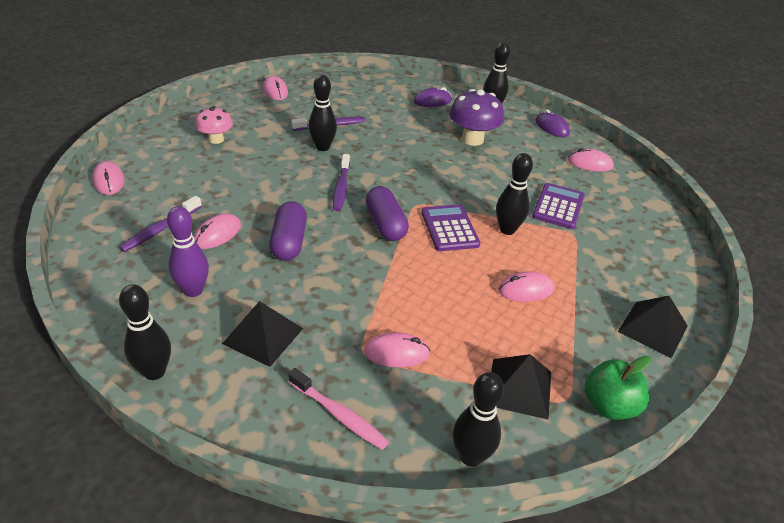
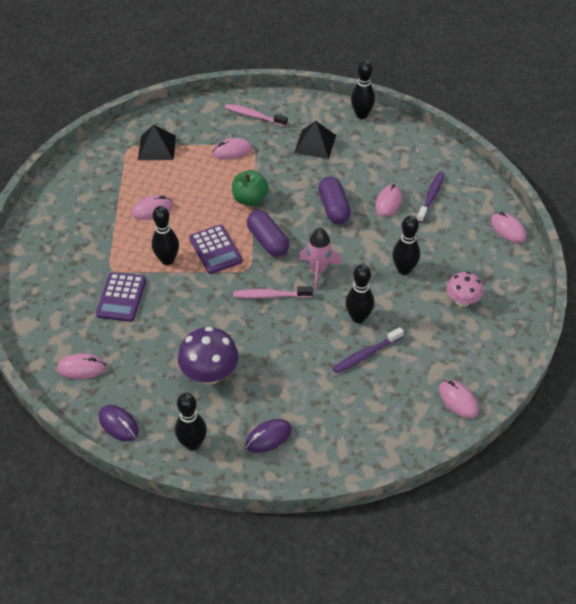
camera: 170 degrees right, 10 degrees up
(193, 290) = (374, 160): purple bowling pin -> none
(341, 188) = (318, 270): purple toothbrush -> pink rocket
(400, 178) = (270, 295): none -> pink toothbrush
(470, 456) = (182, 112): black bowling pin -> black bowling pin (404, 269)
(609, 406) = (104, 149): green apple -> green apple (250, 199)
(652, 328) = (65, 201): black pyramid -> none

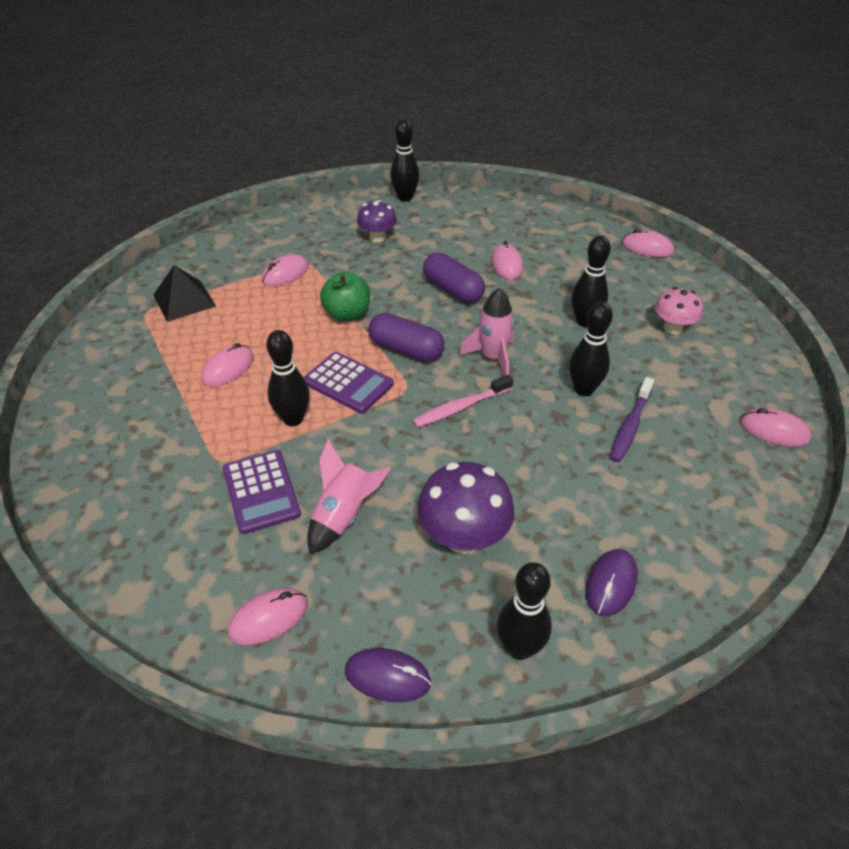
camera: 30 degrees left, 5 degrees down
(155, 331) = (344, 515): none -> pink rocket
(254, 116) = (284, 233): pink toothbrush -> none
(315, 144) = (377, 237): black pyramid -> purple mushroom
(431, 196) = (545, 245): purple toothbrush -> none

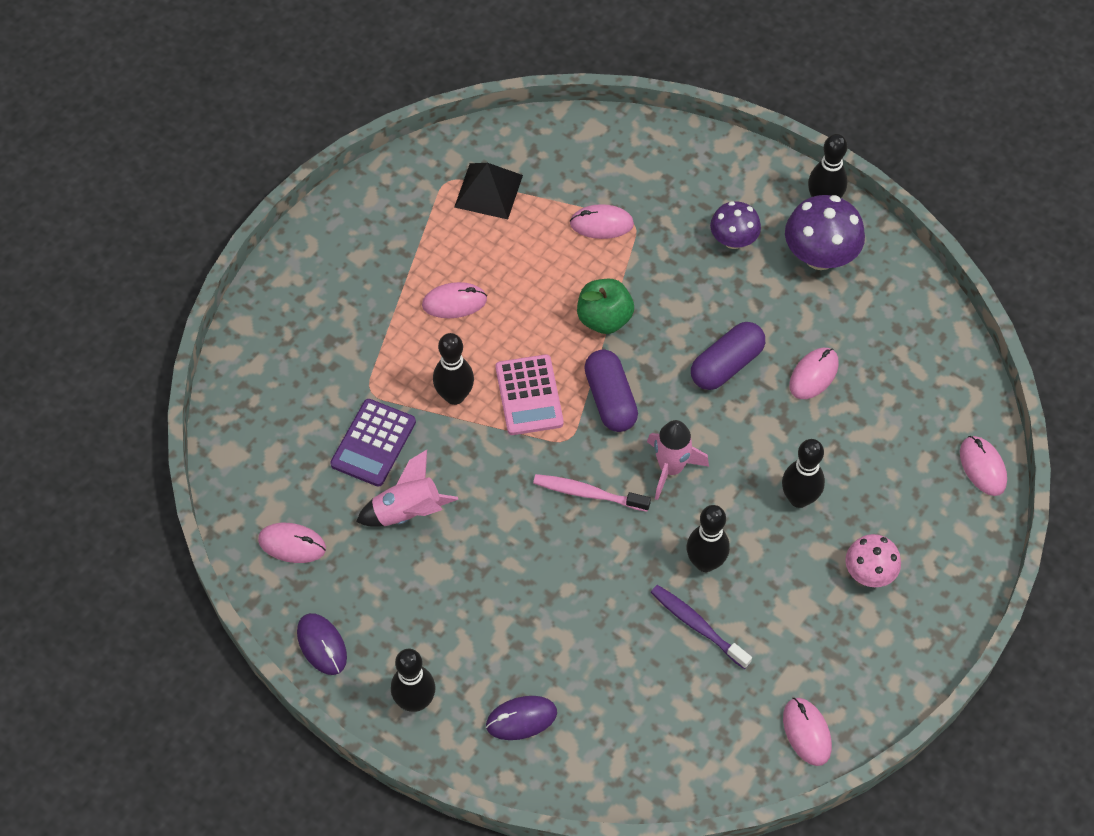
camera: 45 degrees right, 15 degrees up
(348, 383) = (529, 395): purple calculator -> pink calculator
(453, 290) = (726, 365): purple capsule -> purple capsule turned 45 degrees clockwise
(463, 537) = (467, 599): purple mushroom -> purple mushroom (820, 256)
(630, 426) = (697, 625): purple toothbrush -> purple toothbrush turned 60 degrees clockwise

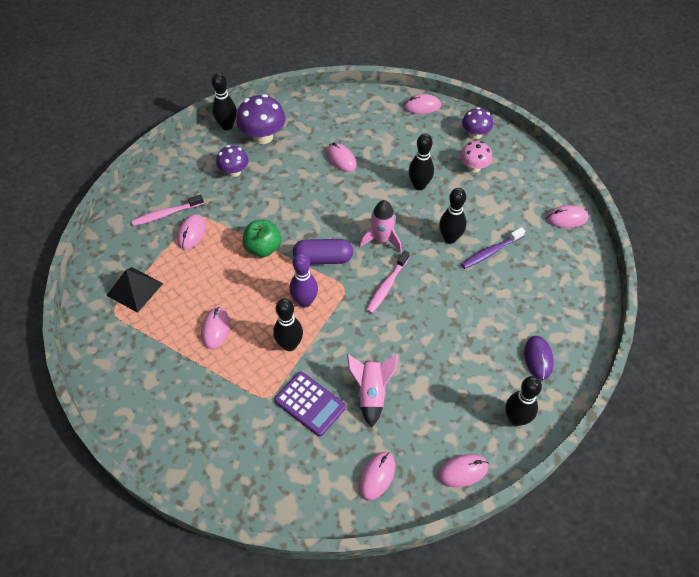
camera: 75 degrees left, 5 degrees down
(322, 645) = (462, 471): purple mouse -> pink mouse
(529, 395) = (305, 301): pink calculator -> purple bowling pin
(624, 182) = (166, 214): none -> pink toothbrush
(726, 365) = (319, 196): purple capsule -> none
(948, 562) = (475, 134): none -> purple mushroom

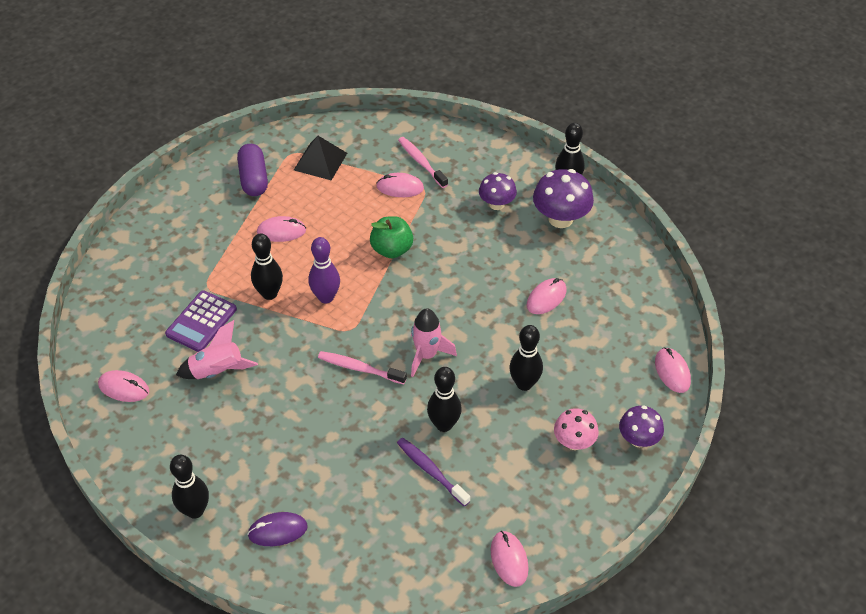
camera: 80 degrees right, 5 degrees down
(323, 259) = (387, 304): purple capsule -> purple capsule (253, 179)
(462, 471) = (130, 463): pink mouse -> none

